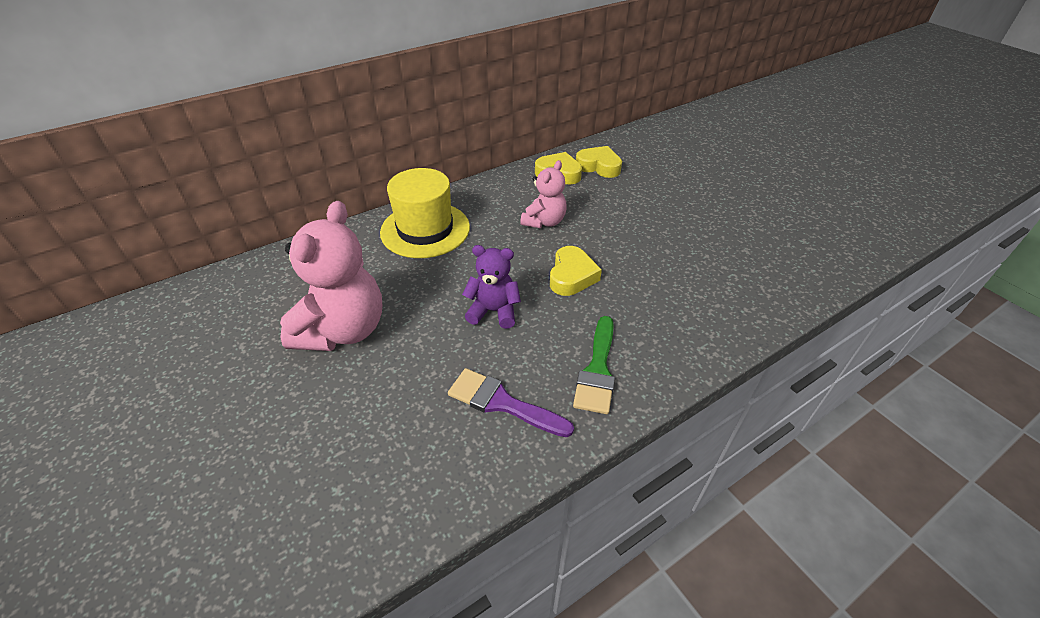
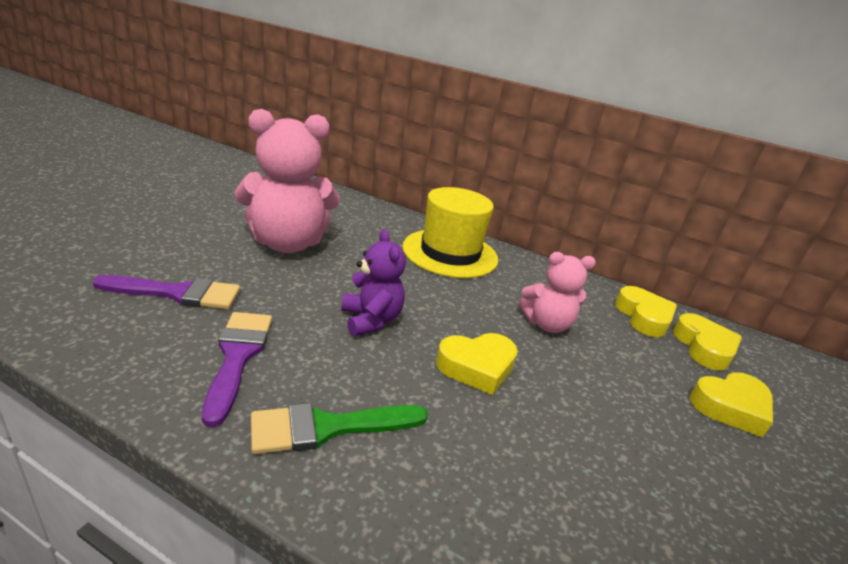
camera: 55 degrees right, 15 degrees down
(388, 429) = (178, 293): none -> purple brush
(649, 188) = (730, 407): none -> yellow heart

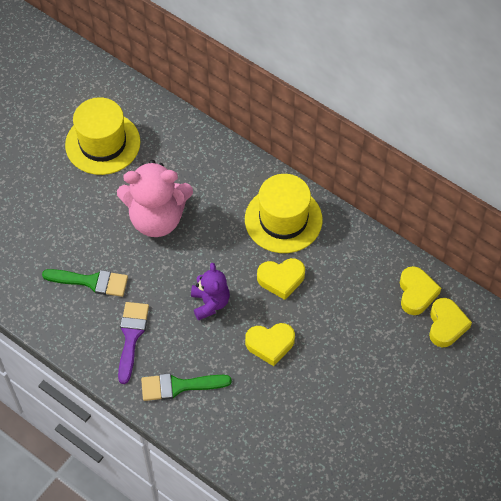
camera: 15 degrees right, 30 degrees up
(178, 293) = (91, 282): purple brush -> green brush
(222, 191) = (103, 143): none -> yellow hat
(547, 324) = (333, 304): pink teddy bear -> none
(730, 407) = (427, 378): yellow heart -> yellow heart (281, 279)

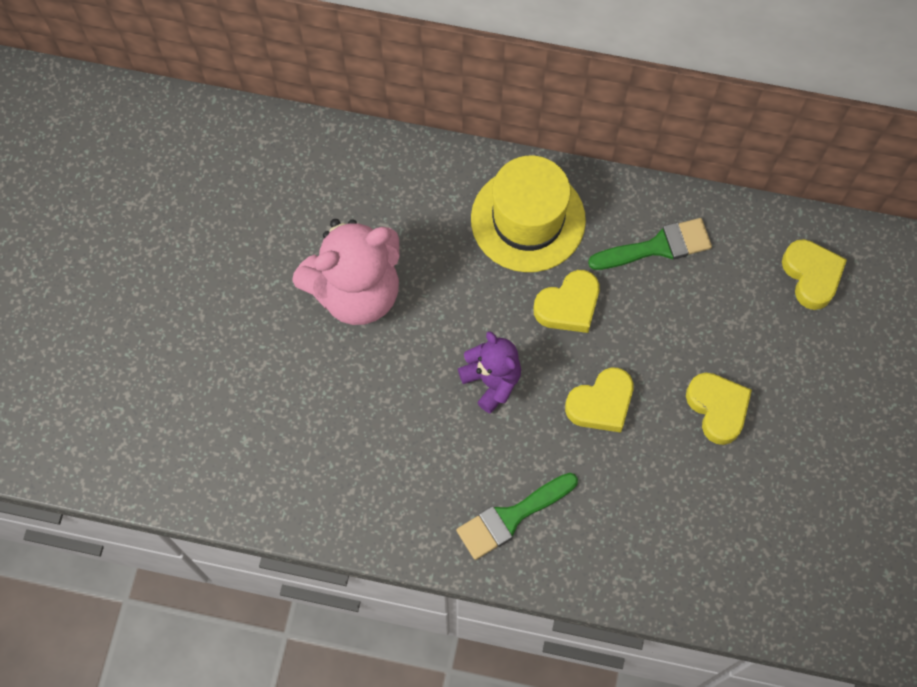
camera: 25 degrees left, 10 degrees up
(91, 282) = (314, 422): green brush -> green brush (657, 246)
(103, 143) = (222, 213): yellow hat -> none
(131, 336) = (410, 476): purple brush -> none
(416, 293) = (752, 248): yellow heart -> yellow heart (717, 409)

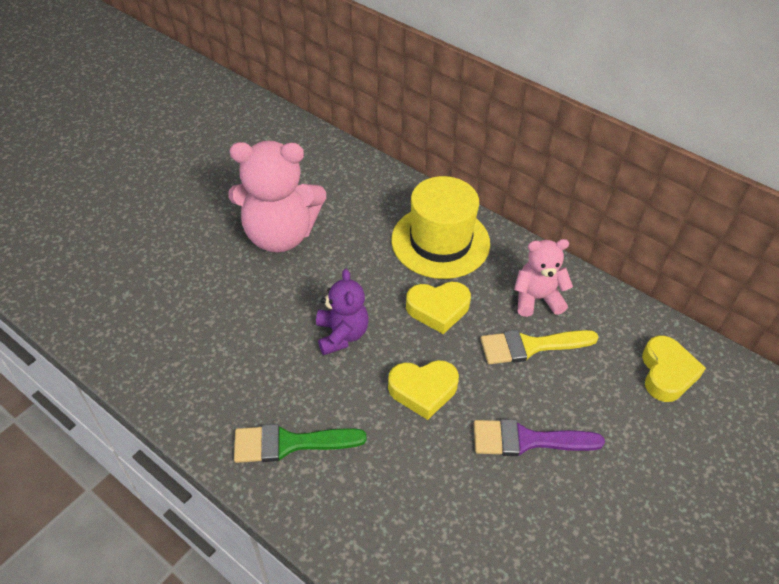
camera: 25 degrees right, 20 degrees down
(657, 246) = (537, 299): green brush -> pink teddy bear
(676, 306) = (530, 346): none -> yellow brush
(717, 409) = (527, 440): yellow heart -> purple brush

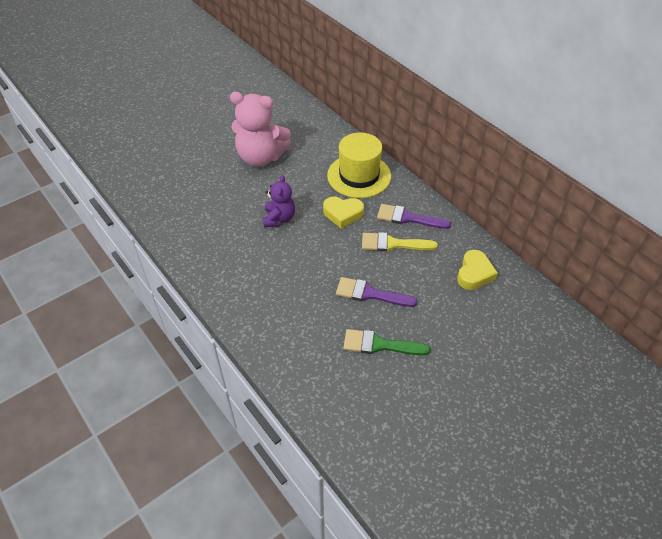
camera: 15 degrees right, 0 degrees up
(289, 443) = (229, 270): green brush -> green brush (379, 345)
(423, 390) = (317, 256): yellow heart -> none
(537, 299) = (408, 218): pink teddy bear -> purple brush

